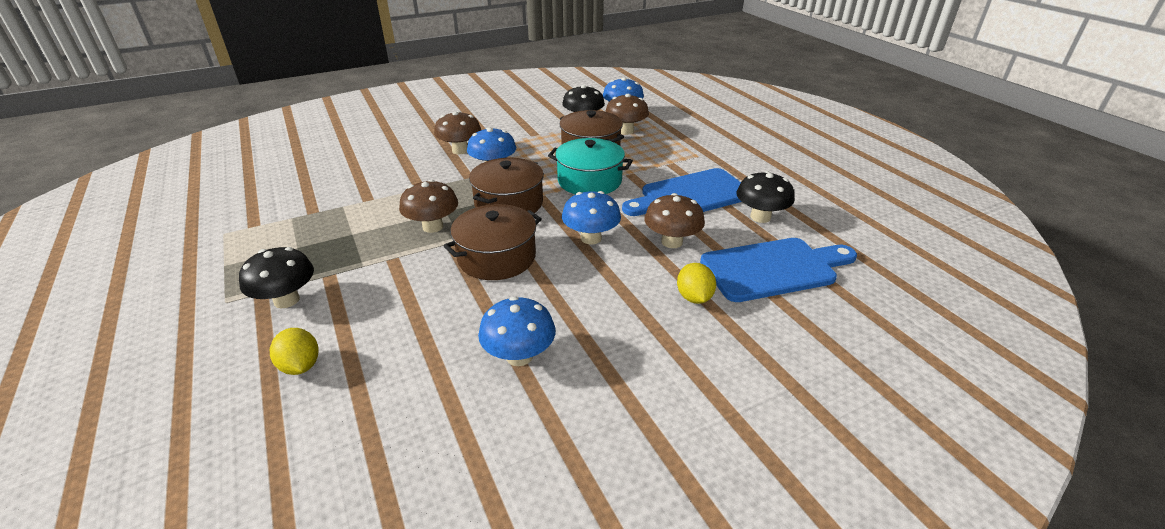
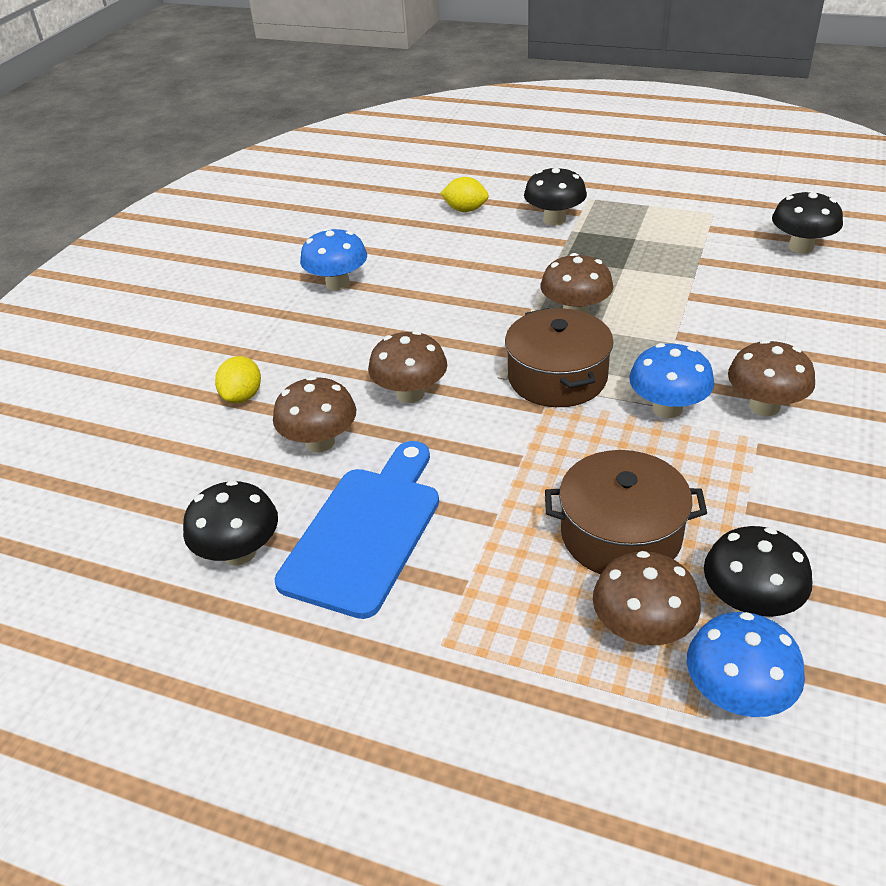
camera: 140 degrees right, 5 degrees up
(264, 188) = (801, 247): none -> black mushroom
(496, 257) = (467, 325): brown pot -> none
(589, 181) = (525, 468): turquoise pot -> none
(591, 238) = (410, 394): blue mushroom -> brown mushroom
(694, 297) = (242, 396): yellow lemon -> yellow lemon turned 60 degrees clockwise
(774, 269) = (178, 476): blue cutting board -> none

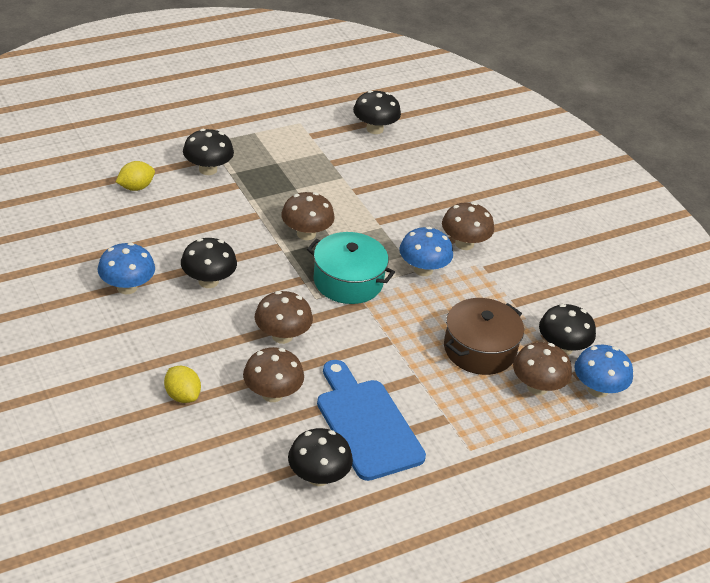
camera: 55 degrees left, 0 degrees up
(414, 311) = (208, 281): none -> black mushroom
(557, 377) = (348, 281): brown pot -> turquoise pot

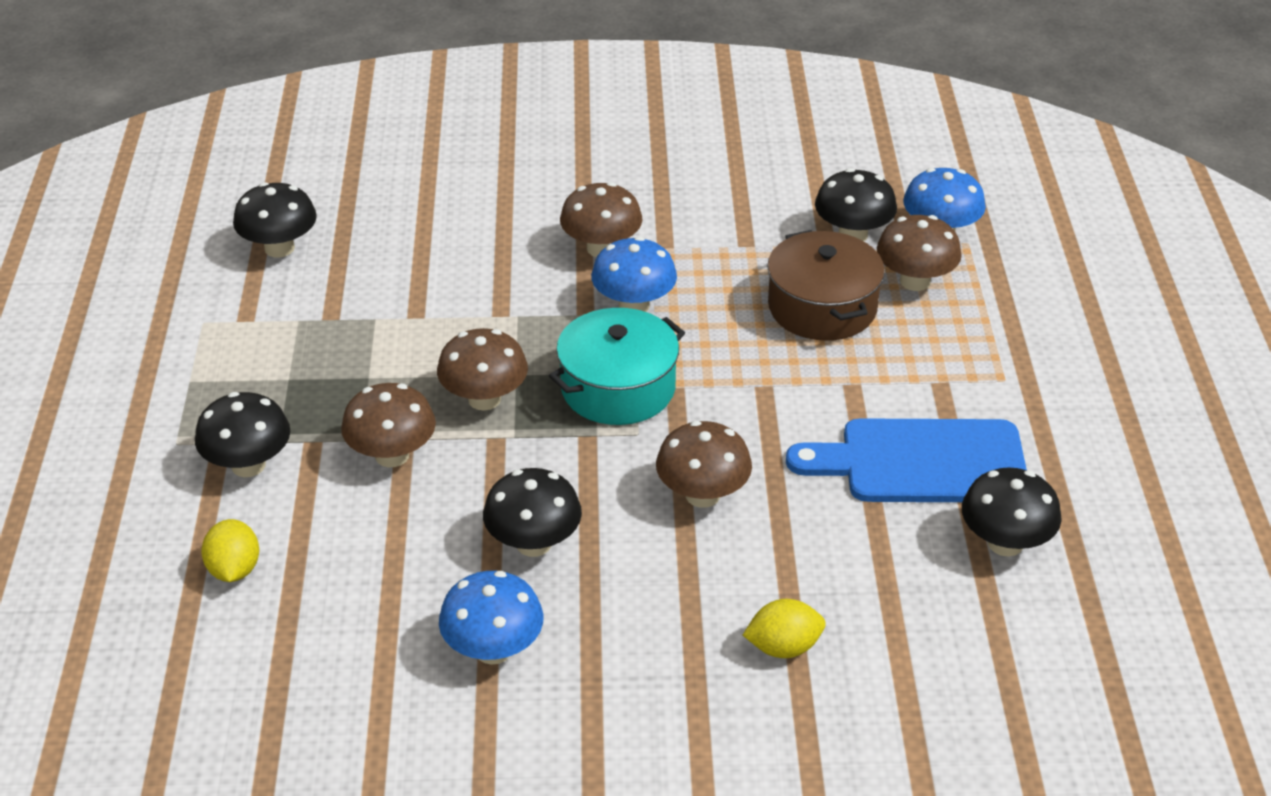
camera: 60 degrees left, 0 degrees up
(272, 394) = (822, 542): brown mushroom -> brown mushroom (392, 455)

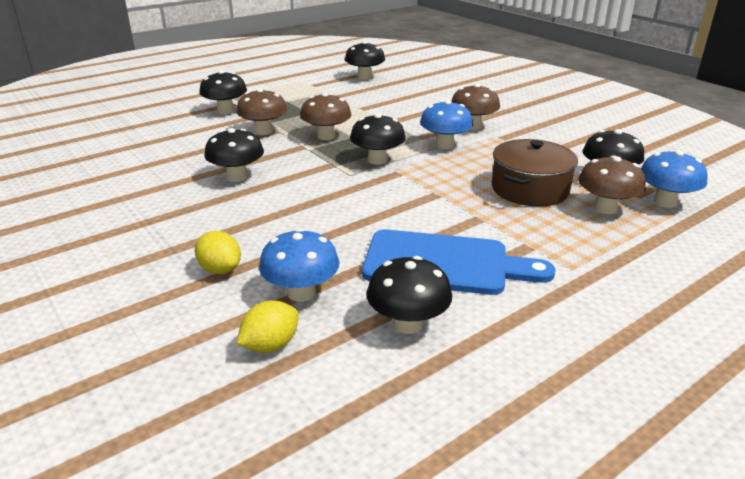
camera: 55 degrees right, 10 degrees down
(234, 570) = (158, 127): yellow lemon -> yellow lemon (270, 345)
(493, 649) = (150, 191): blue mushroom -> blue mushroom (301, 293)
(618, 388) = (377, 160): turquoise pot -> black mushroom
(702, 495) = (324, 205): brown mushroom -> none
(922, 462) = (444, 264): blue cutting board -> blue cutting board turned 135 degrees clockwise

